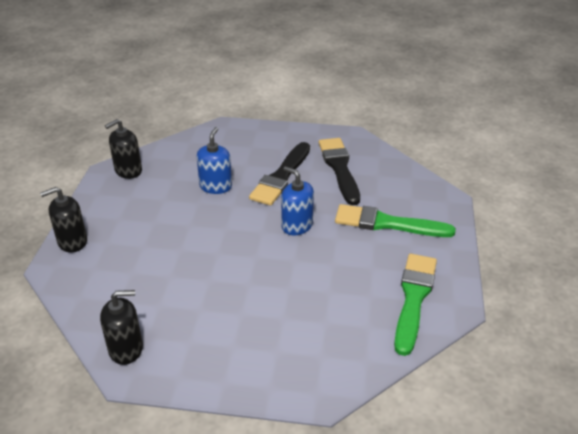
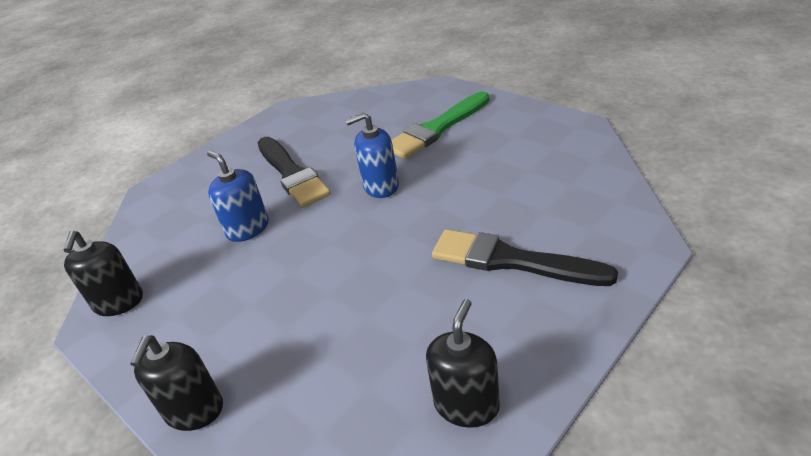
camera: 50 degrees left, 0 degrees up
(339, 168) = (324, 132): black brush -> black brush (511, 260)
(413, 298) = (552, 145): green brush -> none

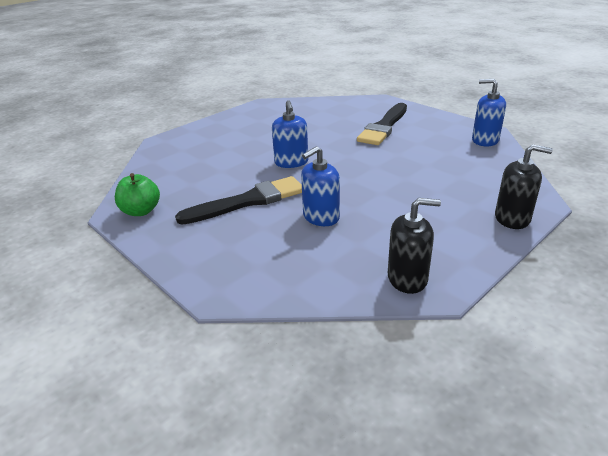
camera: 90 degrees left, 5 degrees down
(287, 119) = (141, 211): none -> green apple
(437, 129) = (227, 143): green brush -> none
(466, 405) = (485, 140): black soap dispenser -> blue soap dispenser

